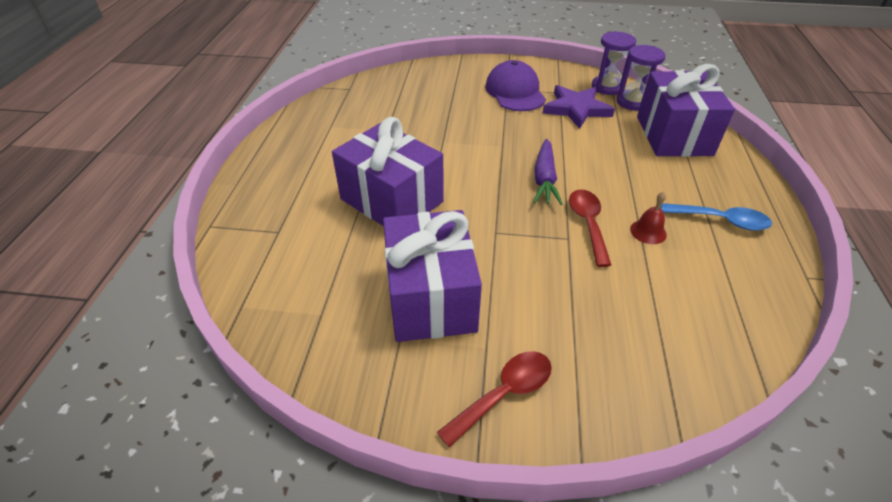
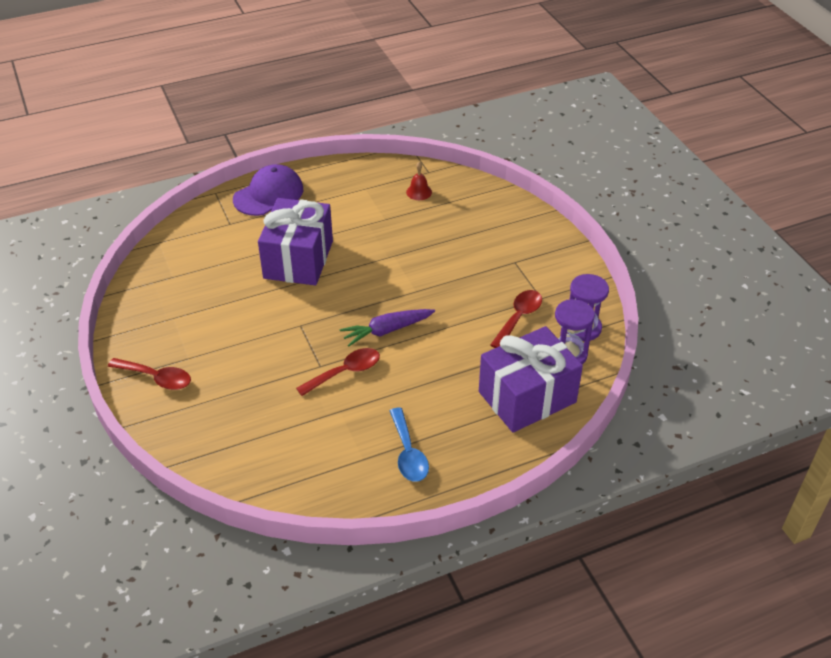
camera: 60 degrees right, 0 degrees up
(430, 297) = (214, 317): purple gift -> none
(515, 92) = (514, 269): purple cap -> purple cap (268, 194)
(576, 109) = (518, 318): purple star -> red spoon
(648, 231) = (360, 410): red bell -> red bell (419, 192)

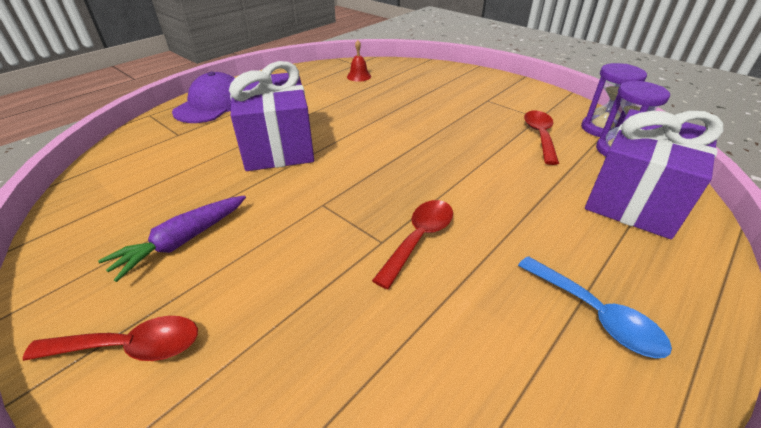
camera: 25 degrees left, 5 degrees down
(386, 331) = (427, 181): purple carrot -> purple carrot (182, 242)

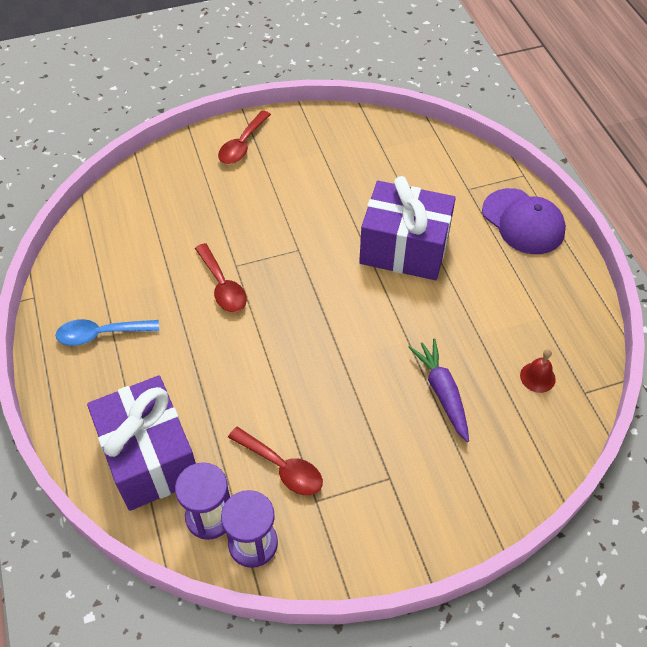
camera: 120 degrees right, 15 degrees up
(182, 242) = (310, 172): purple carrot -> purple carrot (442, 392)

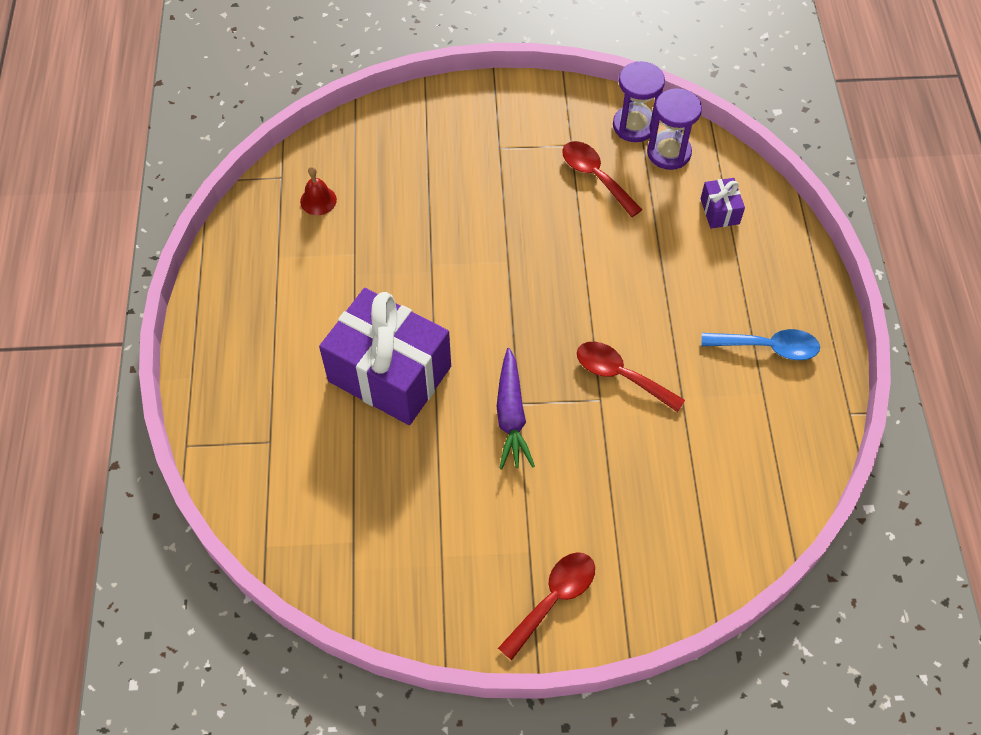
camera: 165 degrees left, 5 degrees up
(150, 457) = (720, 211): purple gift -> purple gift, size x0.42
(222, 286) = (621, 375): red spoon -> red spoon turned 45 degrees counterclockwise
(442, 392) = (419, 207): purple carrot -> purple carrot (511, 416)
(523, 222) = (228, 376): purple cap -> none

